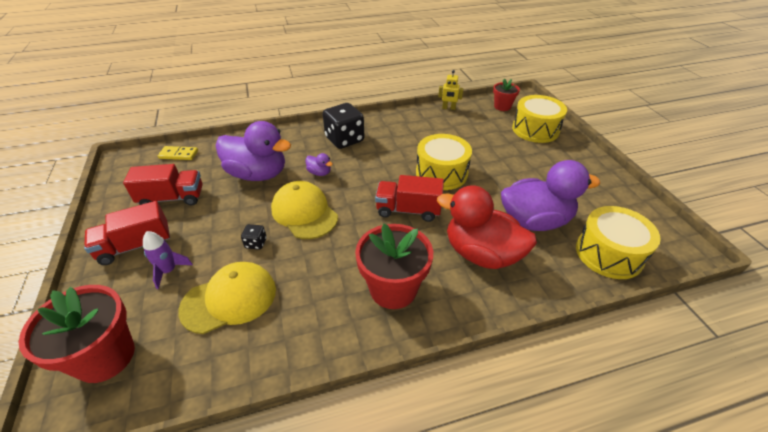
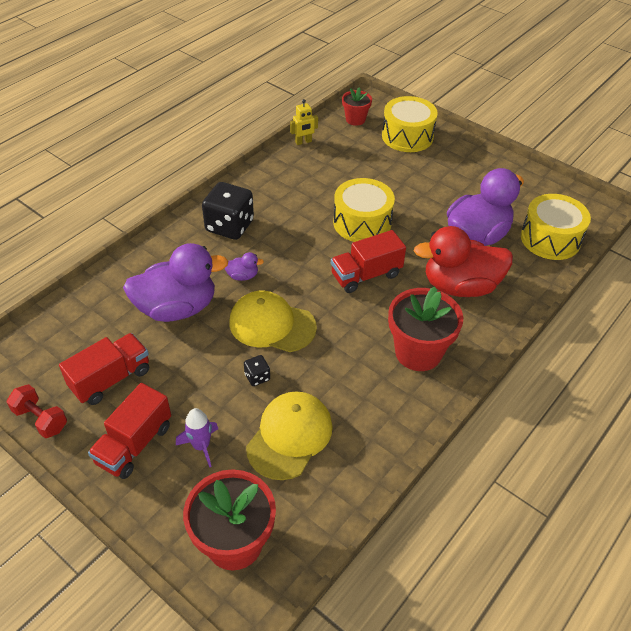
camera: 35 degrees left, 5 degrees up
(111, 202) = (41, 419): none -> red dumbbell
(178, 154) = (52, 329): yellow domino -> none

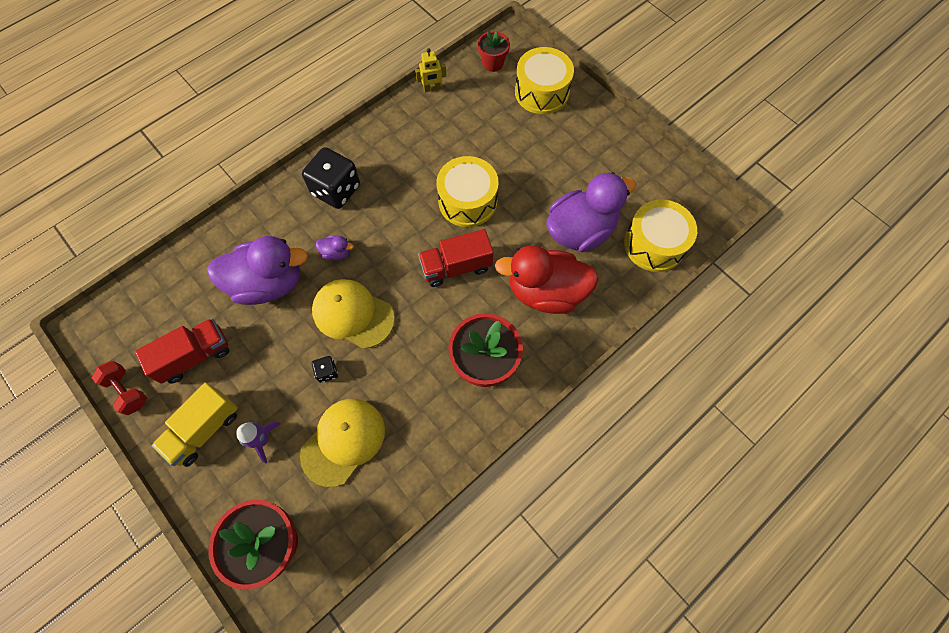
camera: 10 degrees right, 20 degrees up
(134, 444) = (204, 429): red truck -> yellow truck

